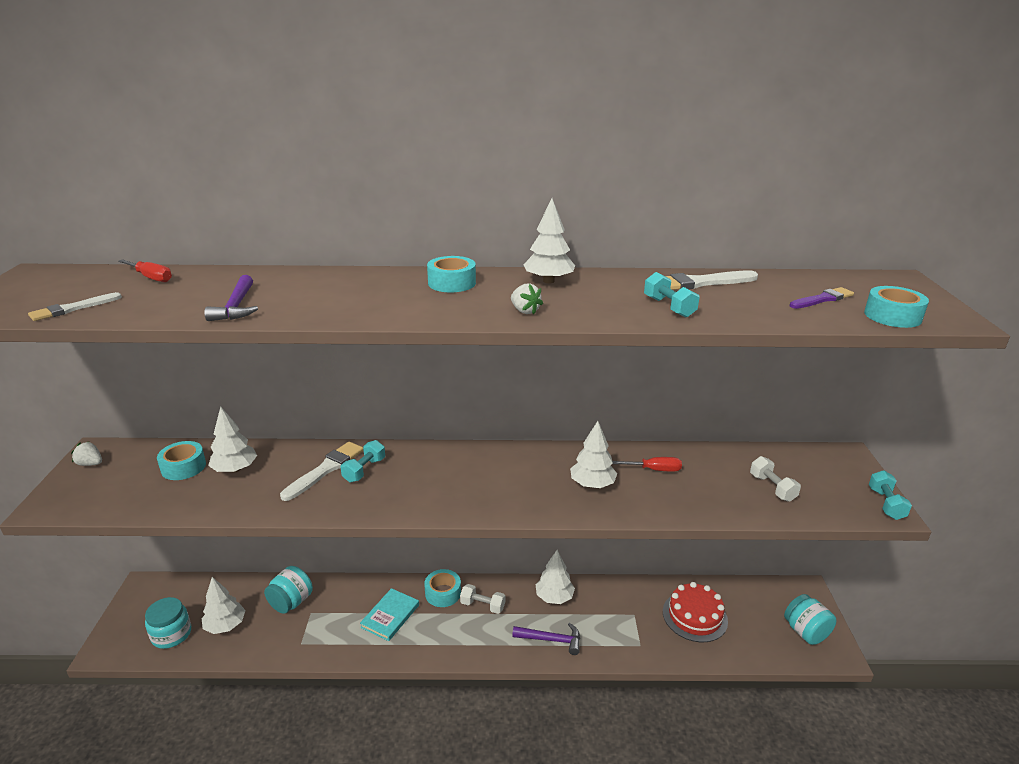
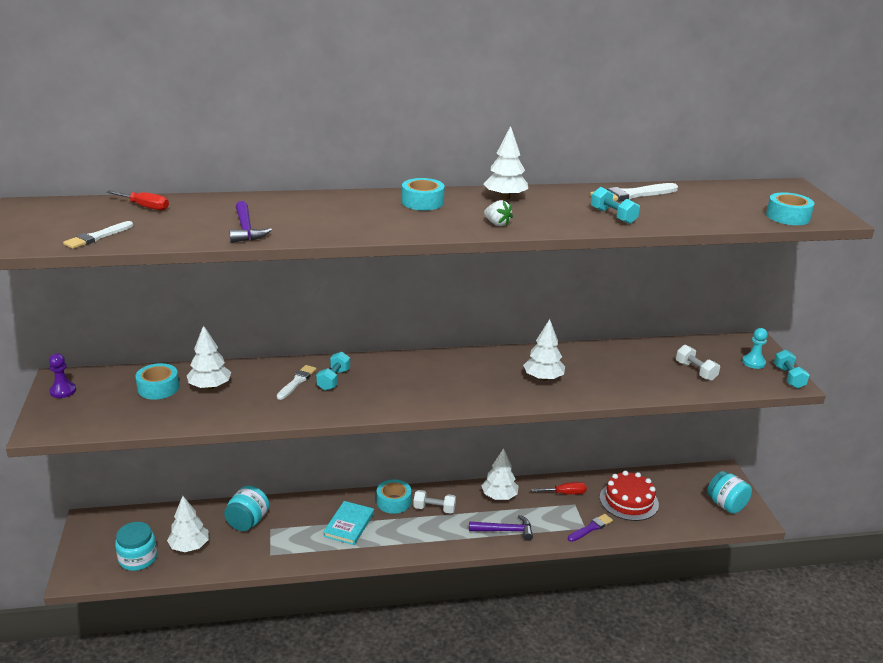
camera: 10 degrees left, 0 degrees up
(90, 464) = (63, 391): white strawberry -> purple pawn
(325, 470) = (297, 381): white brush -> white brush, size x0.66
(655, 470) = (594, 363): red screwdriver -> red screwdriver (565, 493)
(822, 299) = (732, 205): purple brush -> purple brush (591, 528)
(844, 481) = (753, 362): none -> turquoise pawn

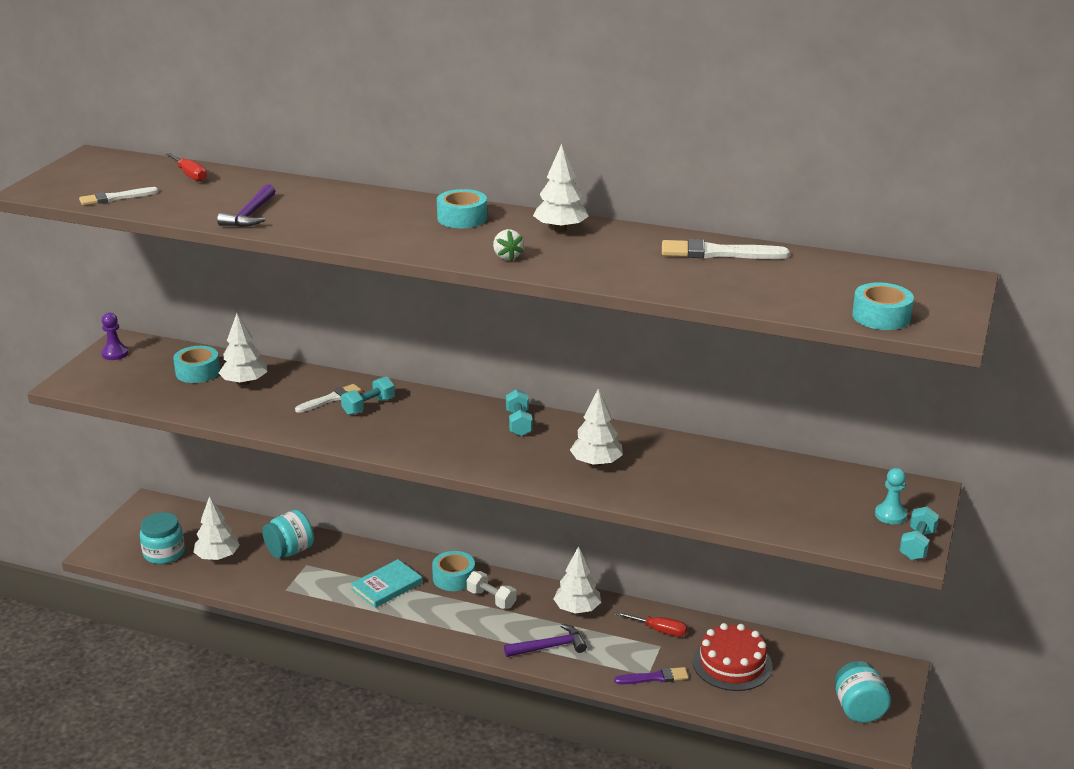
camera: 30 degrees right, 0 degrees up
(505, 531) = (549, 647): purple hammer -> purple hammer turned 45 degrees counterclockwise
(613, 216) = (654, 273): turquoise dumbbell -> turquoise dumbbell (519, 423)
(695, 371) = (797, 504): white dumbbell -> none

